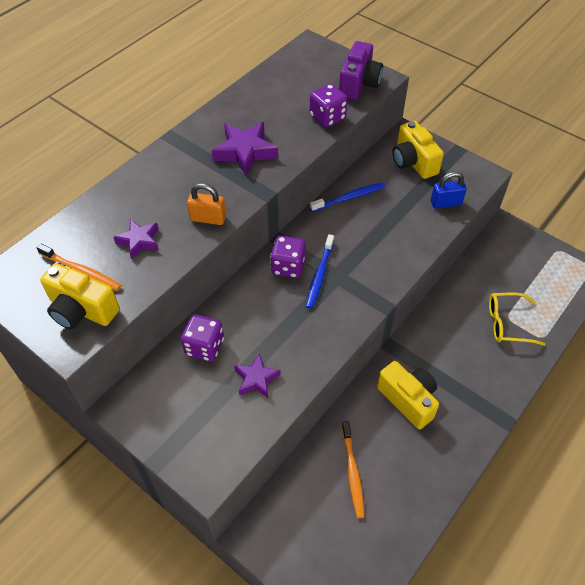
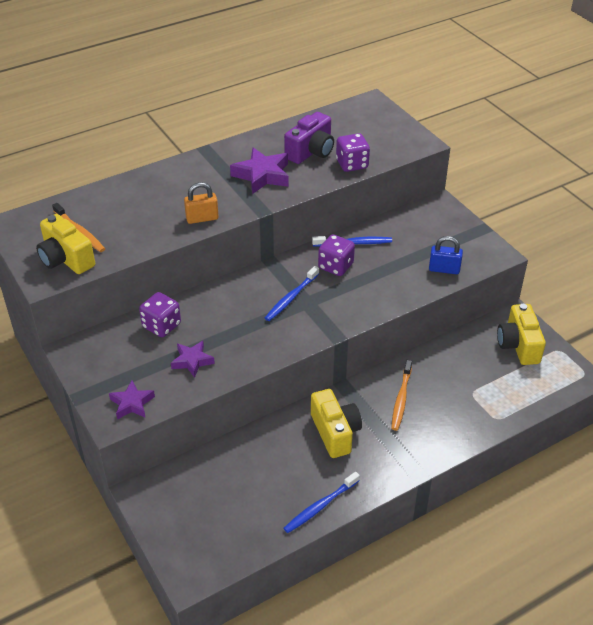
camera: 20 degrees right, 10 degrees down
(139, 241) = (136, 221): purple star -> purple star (132, 403)
(208, 218) = (202, 218): orange padlock -> orange padlock turned 45 degrees counterclockwise
(288, 266) = (267, 284): purple dice -> purple dice (335, 266)
(352, 473) = (252, 473): orange toothbrush -> orange toothbrush (401, 399)
(359, 84) = (398, 143): purple camera -> purple camera (311, 152)
(413, 162) = (432, 228): yellow camera -> yellow camera (518, 345)
(433, 487) = (320, 506): none -> blue toothbrush
(507, 323) = (468, 398): yellow glasses -> none

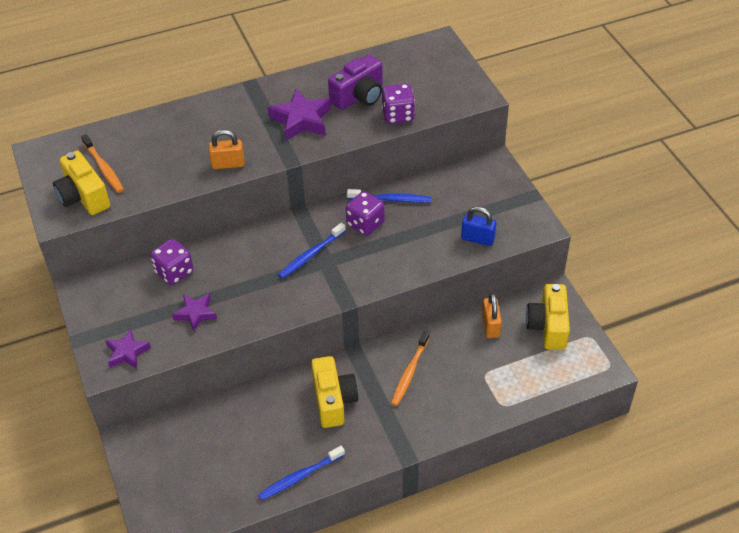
camera: 10 degrees right, 5 degrees up
(465, 350) = (490, 326): none -> orange padlock

